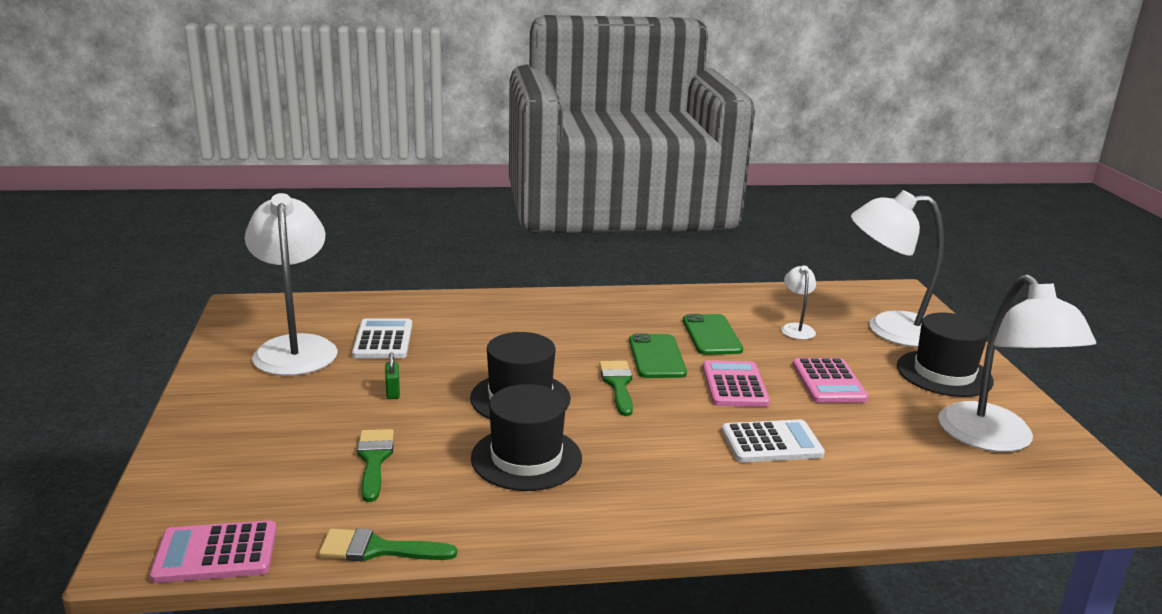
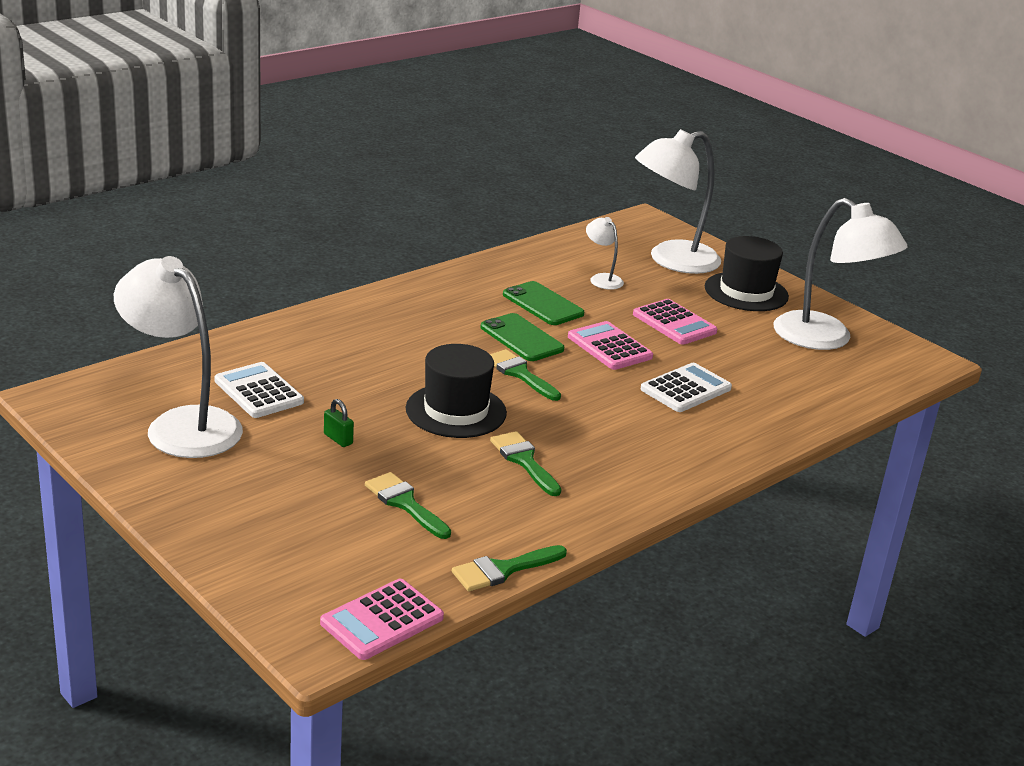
camera: 35 degrees left, 5 degrees up
(526, 458) = (524, 461): black hat -> green brush

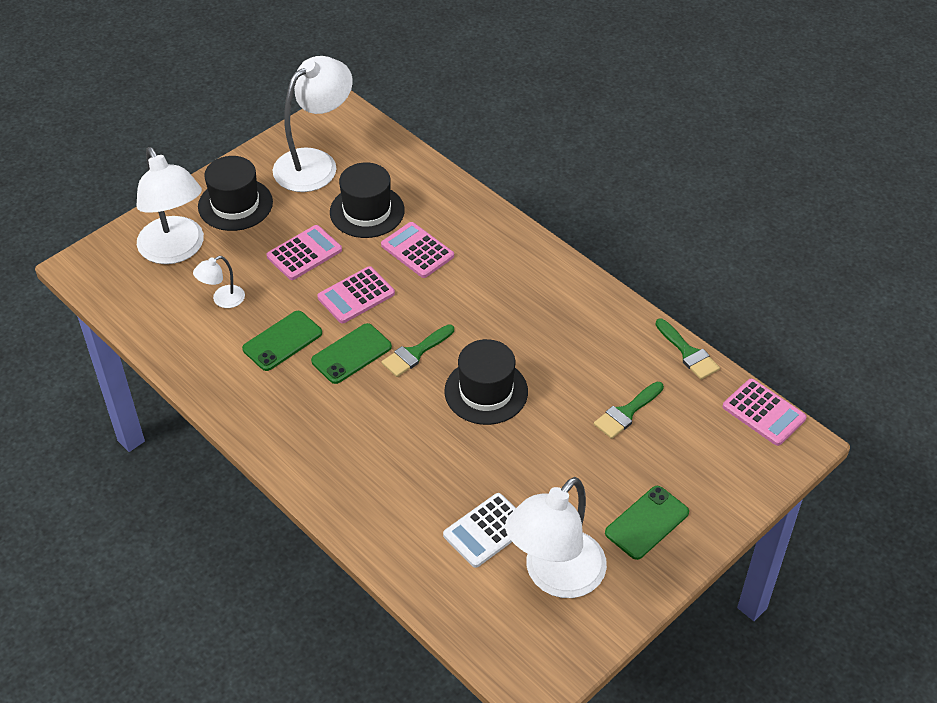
camera: 90 degrees left, 20 degrees up
(230, 494) = (646, 522): none -> green phone
(338, 439) = (549, 464): green padlock -> none
(524, 461) = (549, 346): green brush -> none
(685, 389) = (417, 251): white calculator -> pink calculator
(749, 363) = (367, 211): none -> black hat

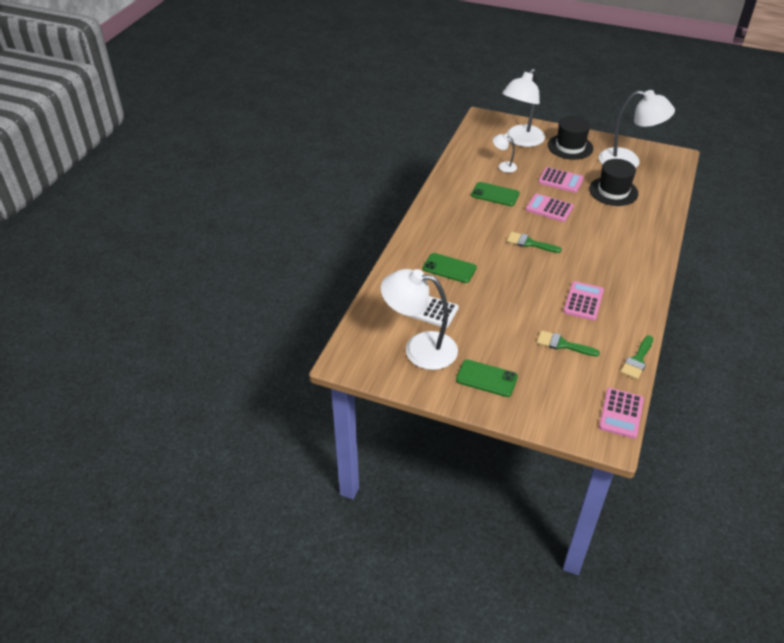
camera: 65 degrees right, 5 degrees down
(351, 354) = (508, 220): green phone -> green phone (449, 268)
(417, 251) = (604, 219): pink calculator -> pink calculator (583, 301)
(486, 391) = (526, 279): black hat -> none

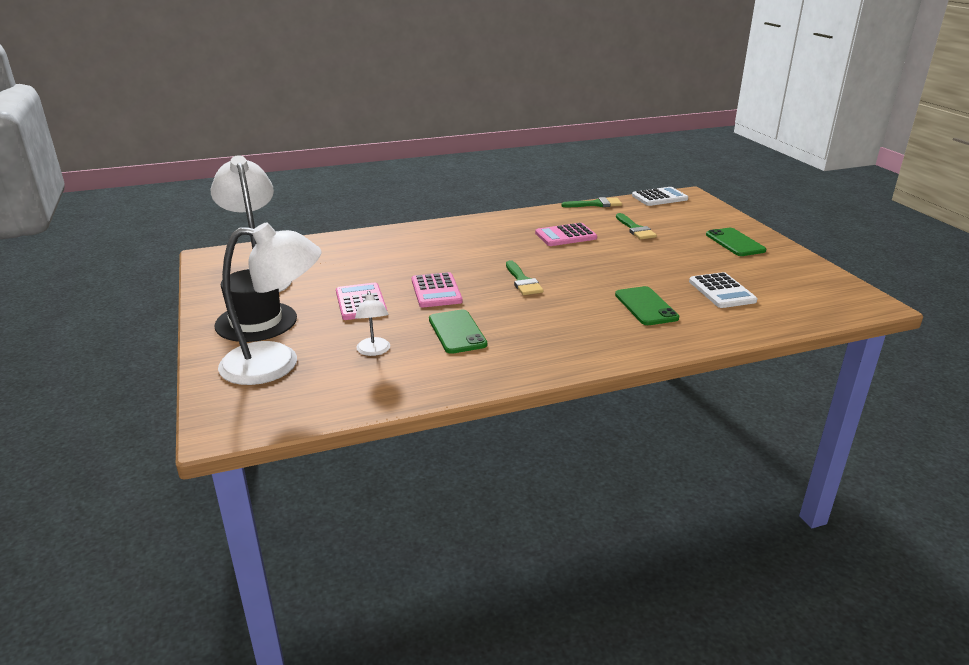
camera: 130 degrees left, 15 degrees down
(419, 348) = (773, 278): white lamp -> none
(613, 191) = (345, 269): black hat -> none
(621, 413) = (659, 197): pink calculator -> white calculator

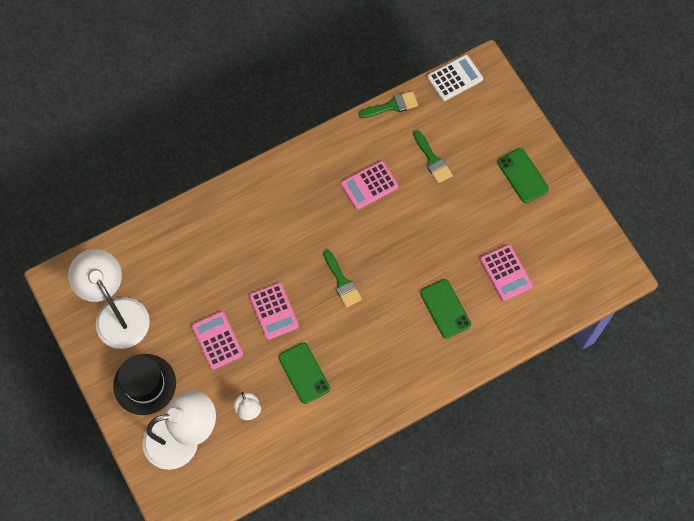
camera: 10 degrees left, 40 degrees up
(722, 291) = (506, 273): white calculator -> pink calculator

